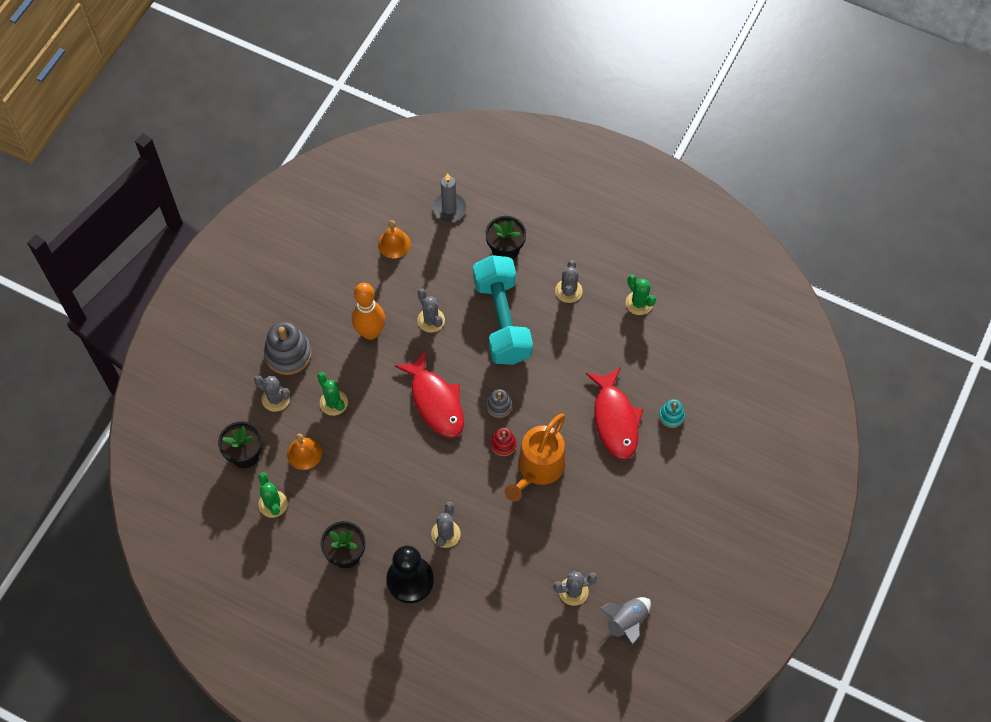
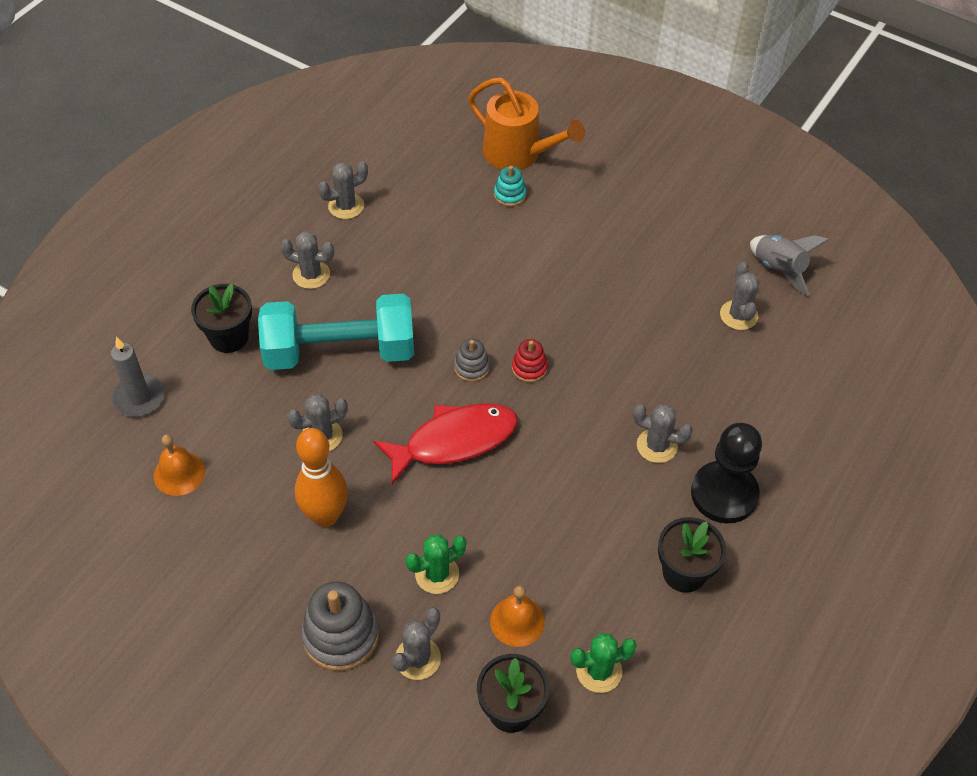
camera: 85 degrees left, 10 degrees down
(538, 468) = (568, 334): orange watering can -> orange watering can (518, 153)
(615, 419) = (507, 248): red fish -> none
(639, 303) = (346, 206): green cactus -> grey cactus

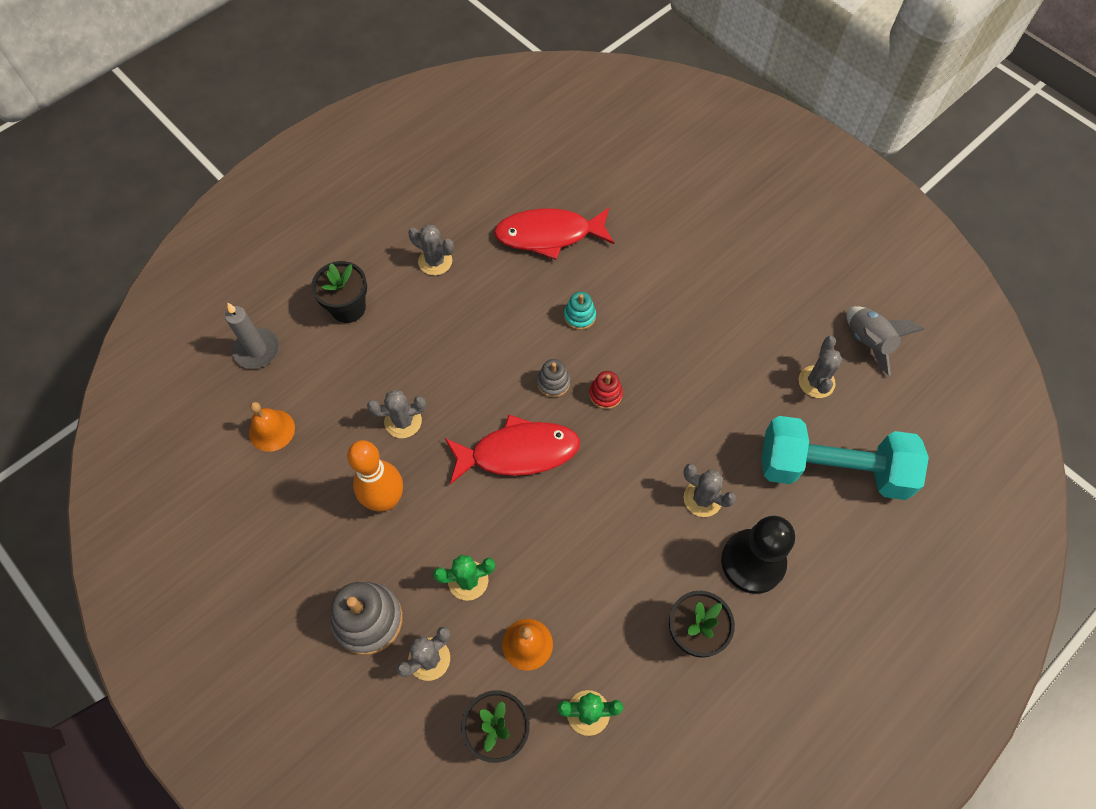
camera: 15 degrees right, 10 degrees up
(340, 351) = (440, 342): turquoise dumbbell -> turquoise dumbbell (832, 469)
(346, 206) = (483, 200): grey cactus -> none
(426, 228) = (549, 235): none -> red fish
(510, 195) = (634, 216): turquoise stacking toy -> turquoise stacking toy (579, 316)
(518, 153) = (653, 176): orange watering can -> none

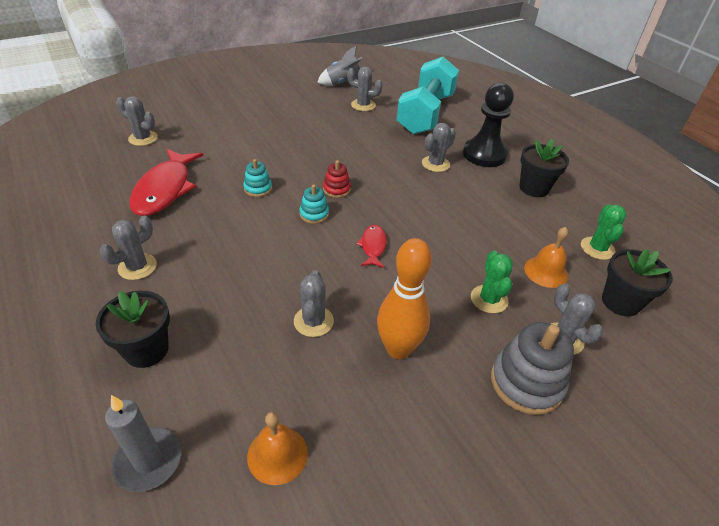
camera: 80 degrees left, 20 degrees down
(518, 452) = (373, 246): red fish -> red fish, size x0.50
(553, 382) = (314, 214): grey stacking toy -> turquoise stacking toy
(631, 177) = (143, 138): none -> grey cactus

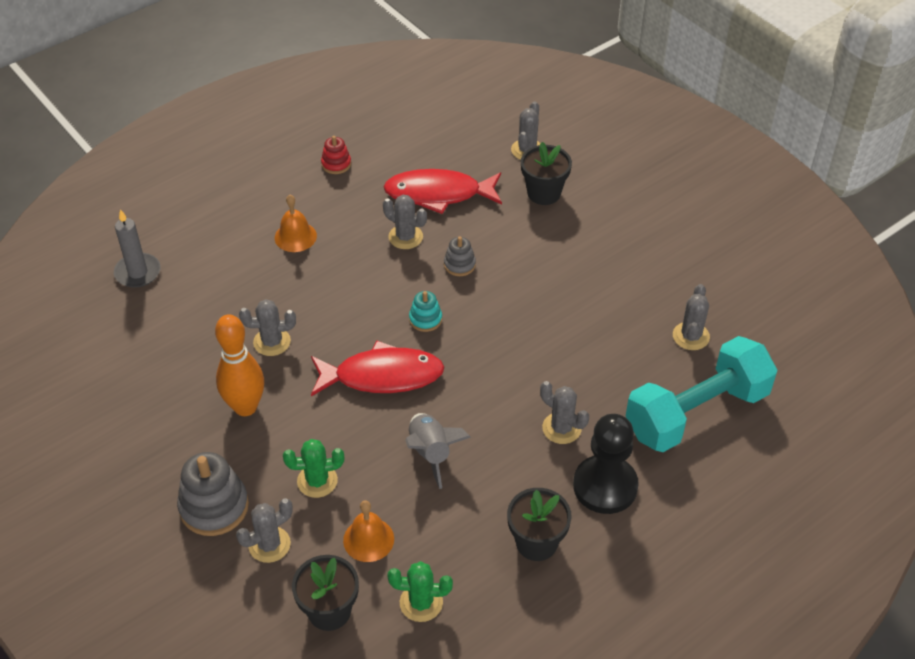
camera: 85 degrees right, 5 degrees up
(137, 267) = (322, 209): grey cactus -> grey cactus (405, 237)
(146, 350) = (231, 243): black flower pot -> black flower pot (544, 193)
(258, 188) = (459, 265): turquoise stacking toy -> grey stacking toy
(277, 454) = (142, 340): orange bell -> orange bell (295, 236)
(336, 189) = (476, 332): red stacking toy -> red stacking toy (336, 164)
(343, 83) = (749, 306): grey rocket -> grey rocket (431, 453)
(373, 246) = (382, 376): red fish -> red fish, size x2.02
(425, 114) = (696, 413): turquoise dumbbell -> turquoise dumbbell turned 45 degrees counterclockwise

